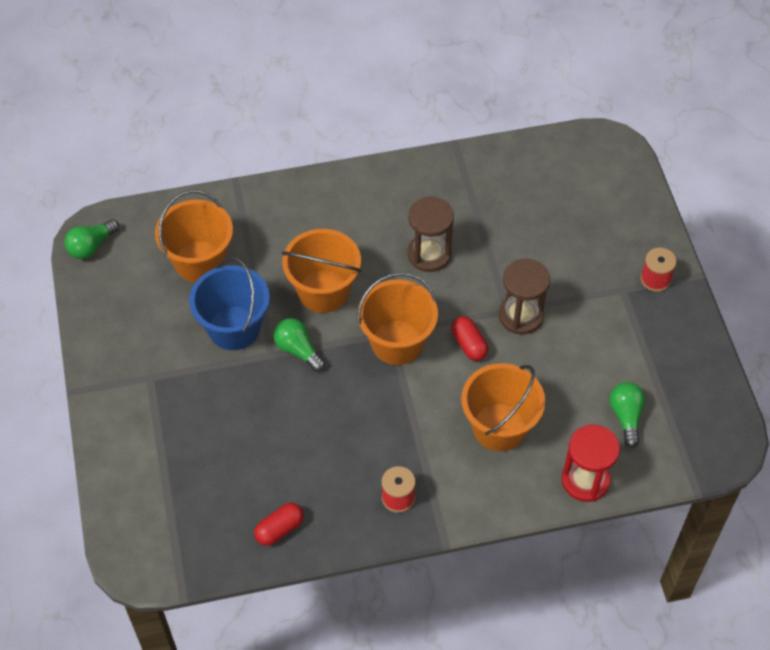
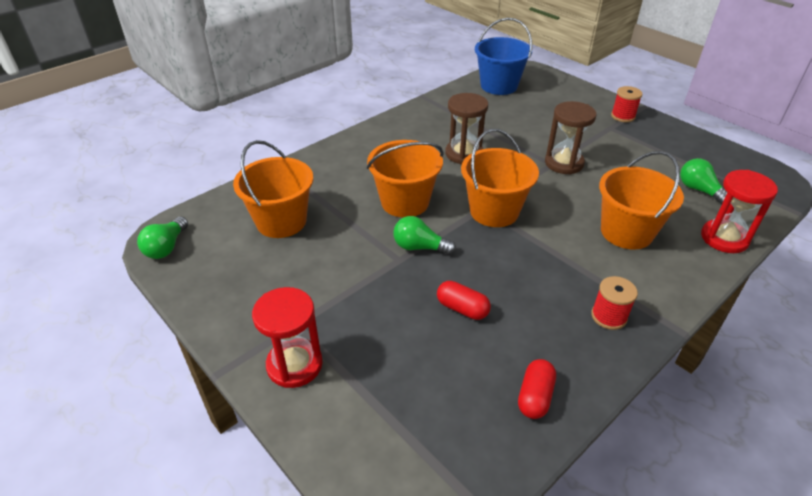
camera: 30 degrees left, 15 degrees down
(128, 412) = (294, 365): none -> red hourglass
(234, 328) = (349, 254): blue bucket -> blue bucket (499, 86)
(469, 344) = (547, 192): red capsule -> red capsule (462, 309)

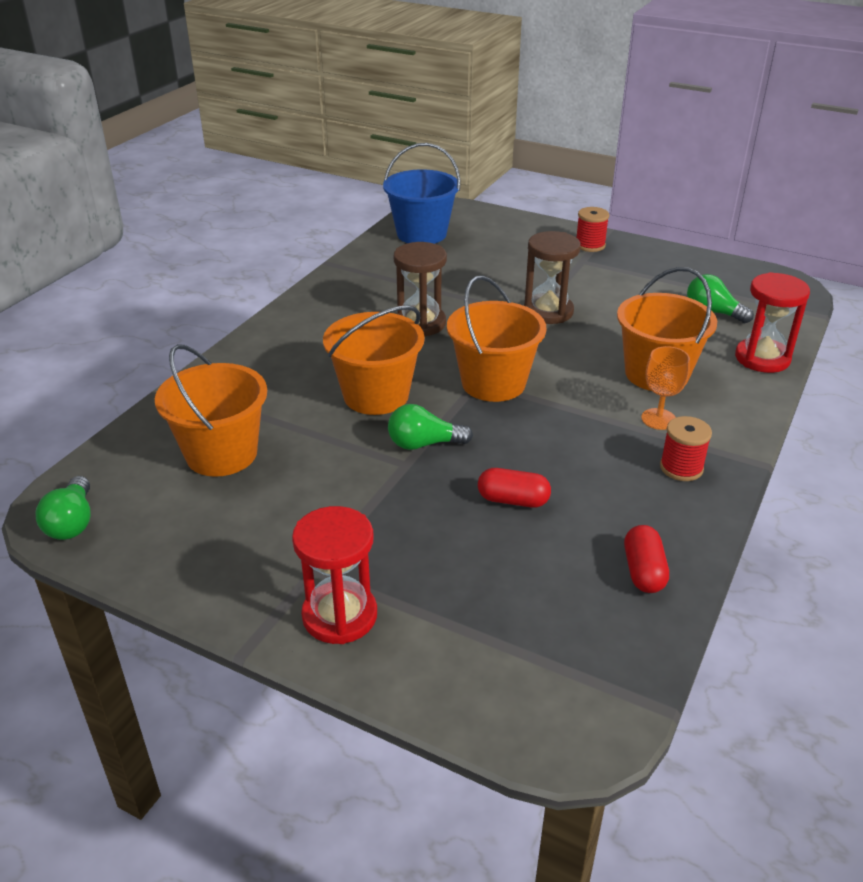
camera: 20 degrees left, 5 degrees down
(610, 270) = (658, 419): none -> orange goblet

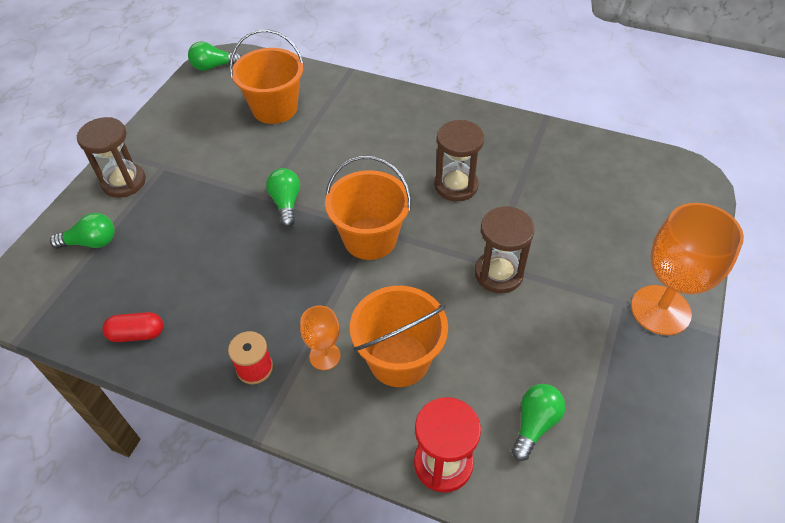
camera: 85 degrees right, 15 degrees up
(340, 615) = (124, 182): red hourglass -> brown hourglass
(376, 395) = (345, 171): orange bucket -> none
(421, 234) = (628, 170): blue bucket -> none
(472, 642) = (91, 242): none -> green light bulb
(513, 500) = (220, 257): red capsule -> none
(590, 245) = (660, 310): red spool -> orange goblet

